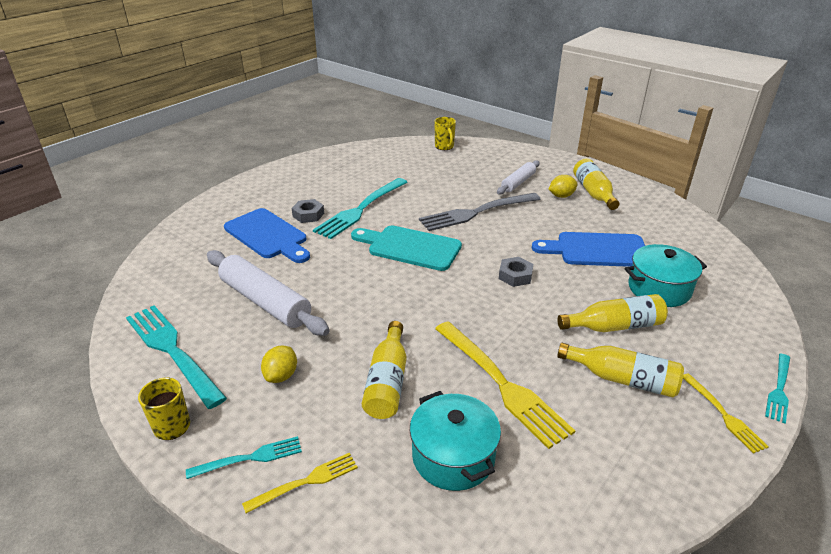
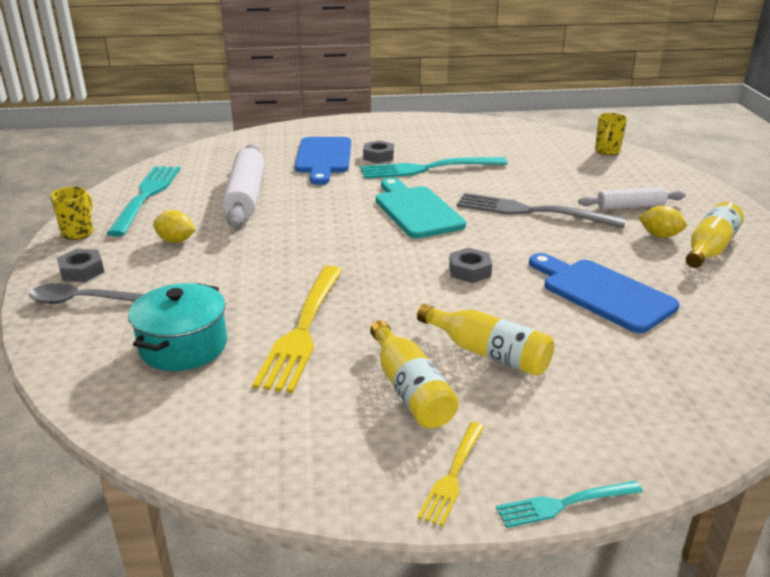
camera: 45 degrees right, 5 degrees down
(249, 458) = (82, 271): turquoise fork -> grey nut
(281, 376) = (176, 241): yellow lemon -> yellow lemon turned 45 degrees clockwise
(305, 482) = (84, 301): yellow fork -> grey spoon
(387, 382) = (229, 281): yellow bottle -> none
(659, 289) = (607, 355): turquoise pot -> none

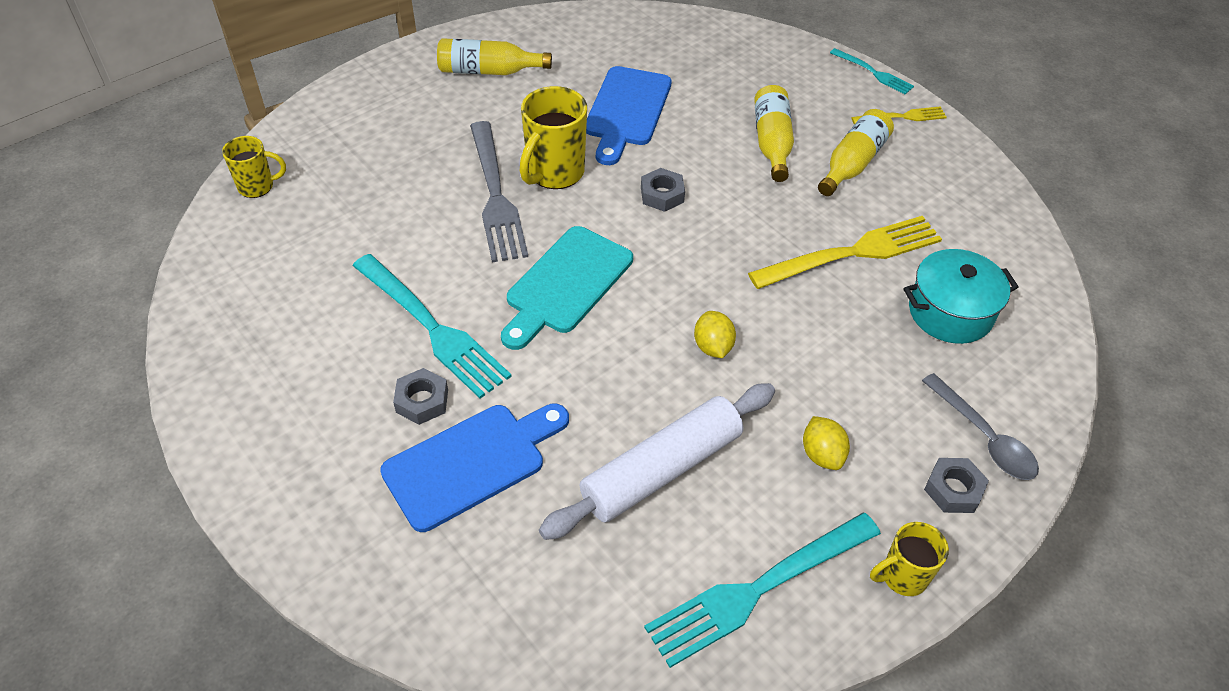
camera: 125 degrees left, 20 degrees up
(539, 237) = (554, 173): none -> yellow mug
(630, 206) = (427, 132): white rolling pin -> none
(660, 235) = (485, 102): yellow lemon -> yellow lemon (713, 347)

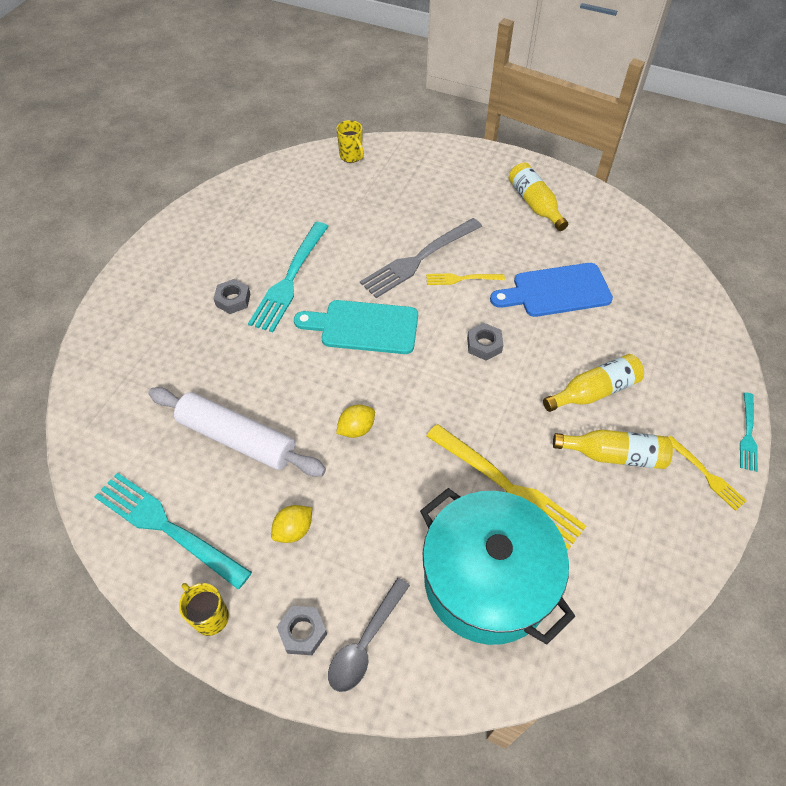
camera: 65 degrees right, 5 degrees up
(471, 462) = (200, 342): blue cutting board -> none
(554, 173) = (461, 279): yellow mug -> yellow fork
(950, 312) = (487, 580): turquoise pot -> turquoise pot, size x1.66

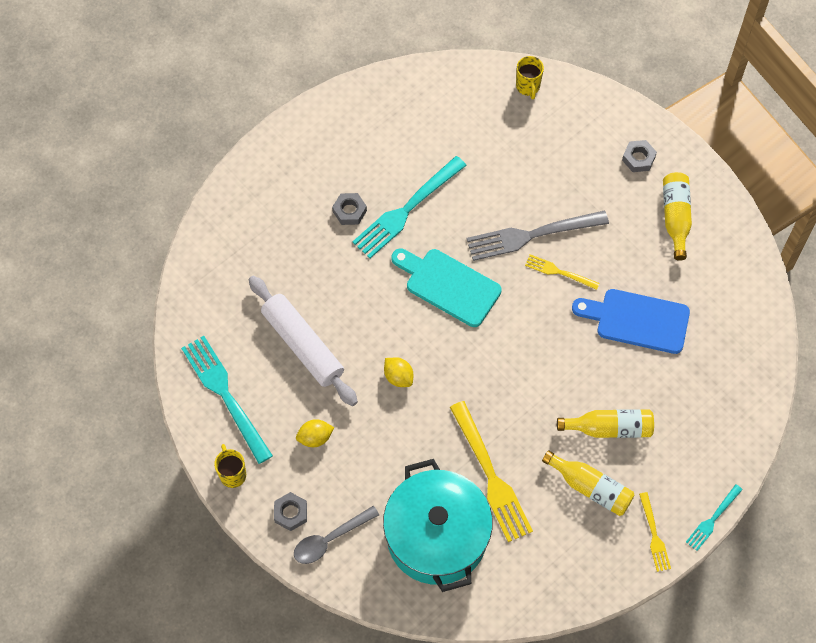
camera: 25 degrees right, 10 degrees up
(356, 429) = (398, 377): yellow lemon -> yellow lemon turned 60 degrees clockwise
(484, 345) = (542, 346): grey nut -> grey nut (638, 158)

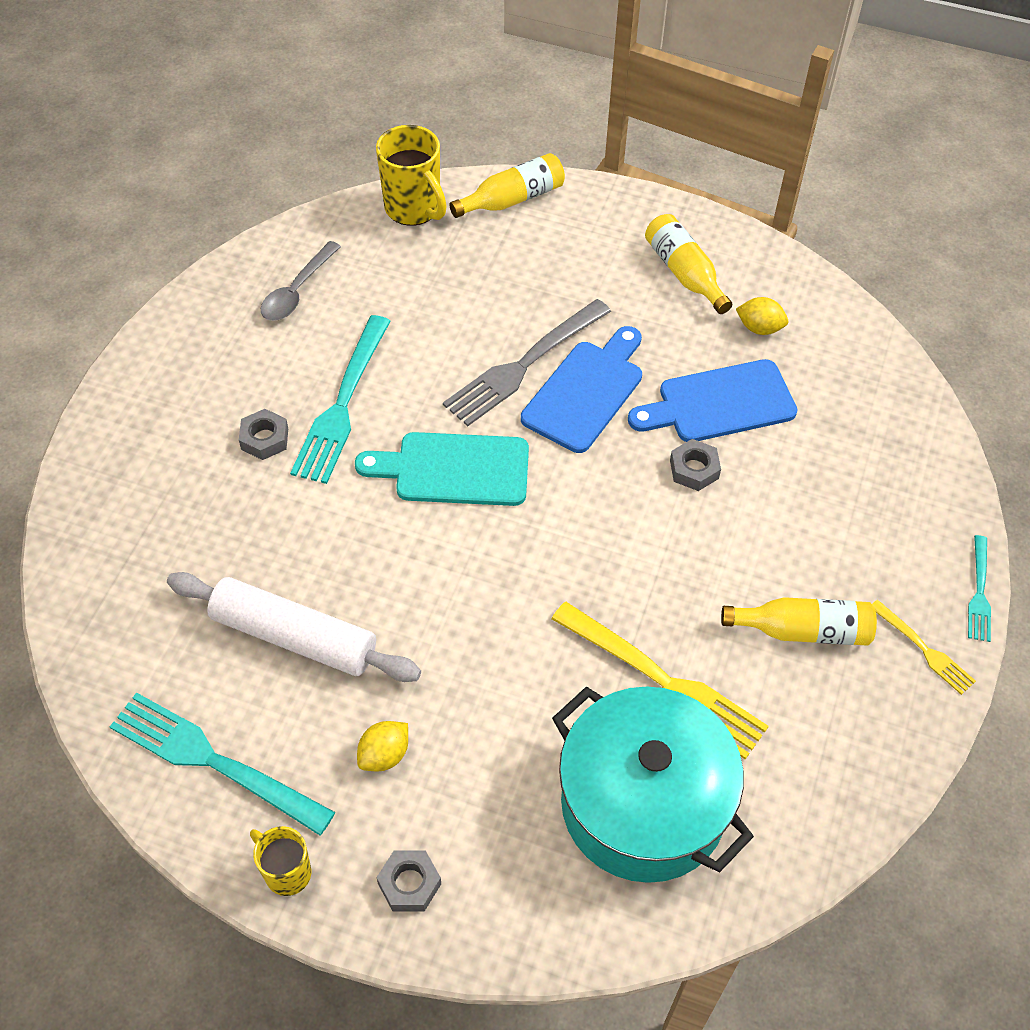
camera: 30 degrees left, 10 degrees down
(329, 539) = (491, 892): grey spoon -> grey spoon (297, 291)
(398, 377) = (456, 614): yellow lemon -> yellow lemon (759, 328)
(528, 87) = (414, 209): yellow mug -> yellow mug, size x1.66
(559, 272) = (586, 392): yellow fork -> blue cutting board
(609, 428) = (775, 545): yellow bottle -> yellow bottle (512, 199)
(638, 158) = (597, 230): grey nut -> grey nut (694, 469)

